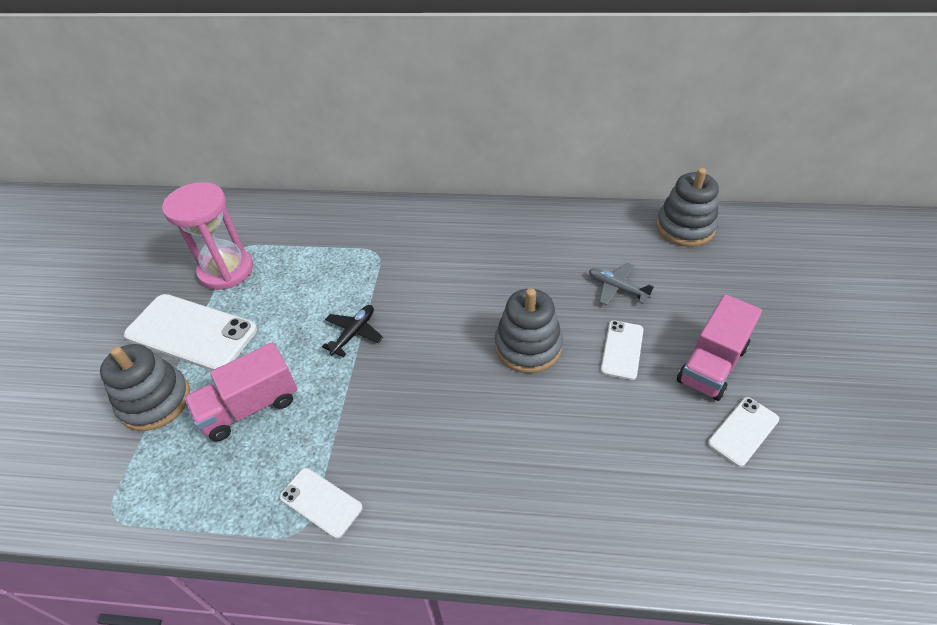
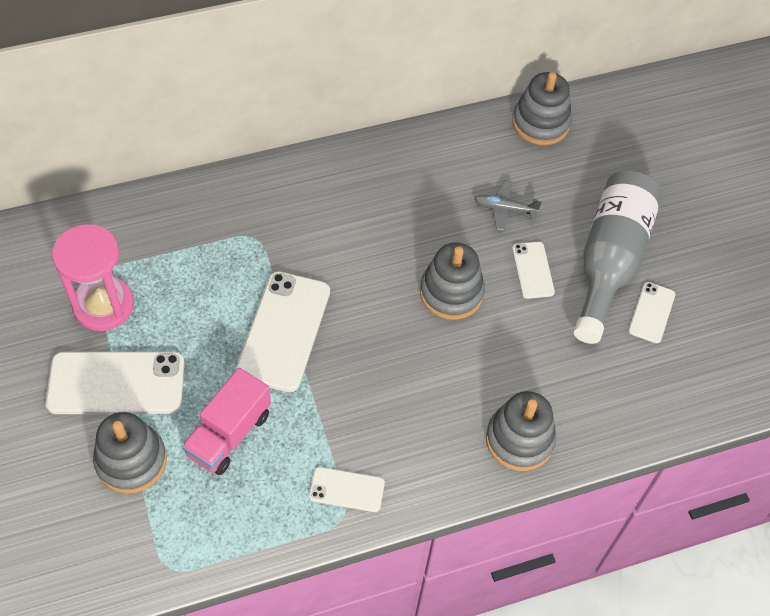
camera: 30 degrees left, 10 degrees up
(354, 333) = (284, 331): black plane -> white phone
(529, 518) = (519, 439): none -> grey stacking toy
(712, 364) = (610, 260): pink truck -> grey bottle

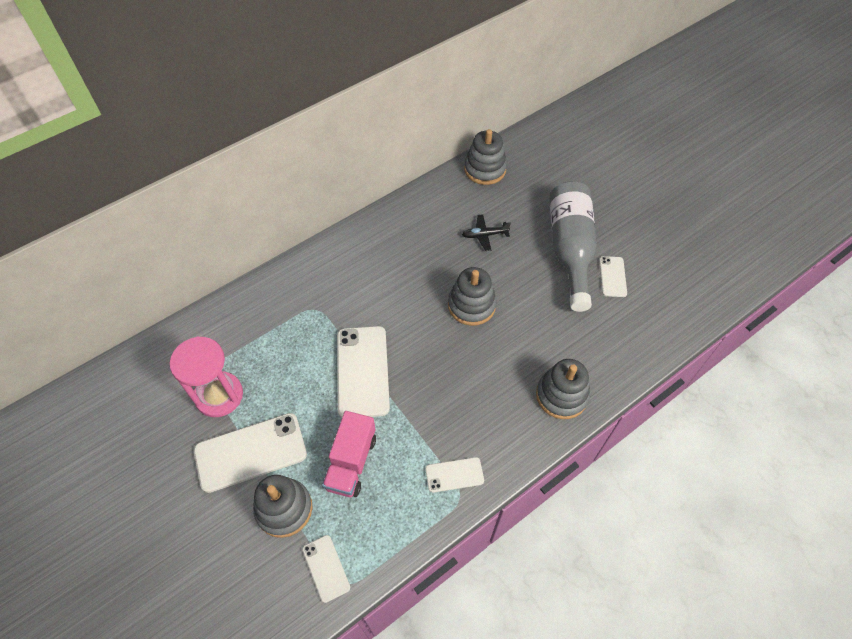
camera: 15 degrees left, 0 degrees up
(504, 209) = (484, 235): grey plane -> black plane
(532, 270) = (521, 272): white phone -> white phone (326, 568)

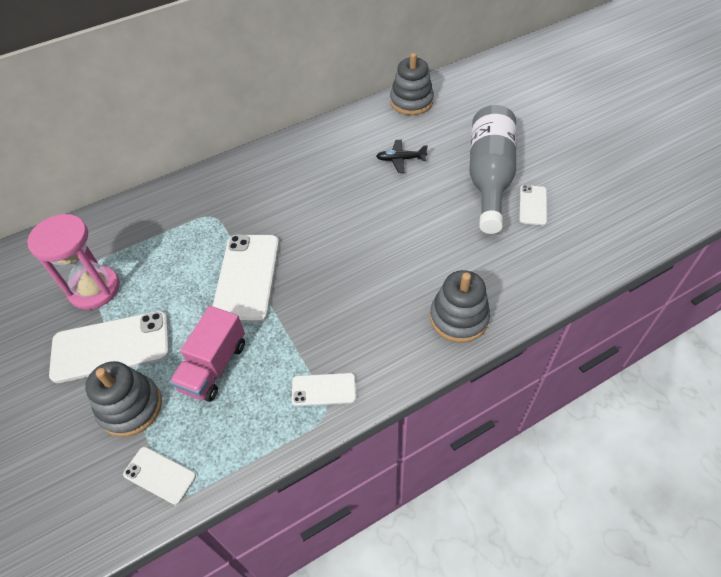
camera: 10 degrees right, 5 degrees down
(326, 568) = (160, 475): white phone -> white phone turned 45 degrees counterclockwise
(471, 305) = (375, 223): grey stacking toy -> none

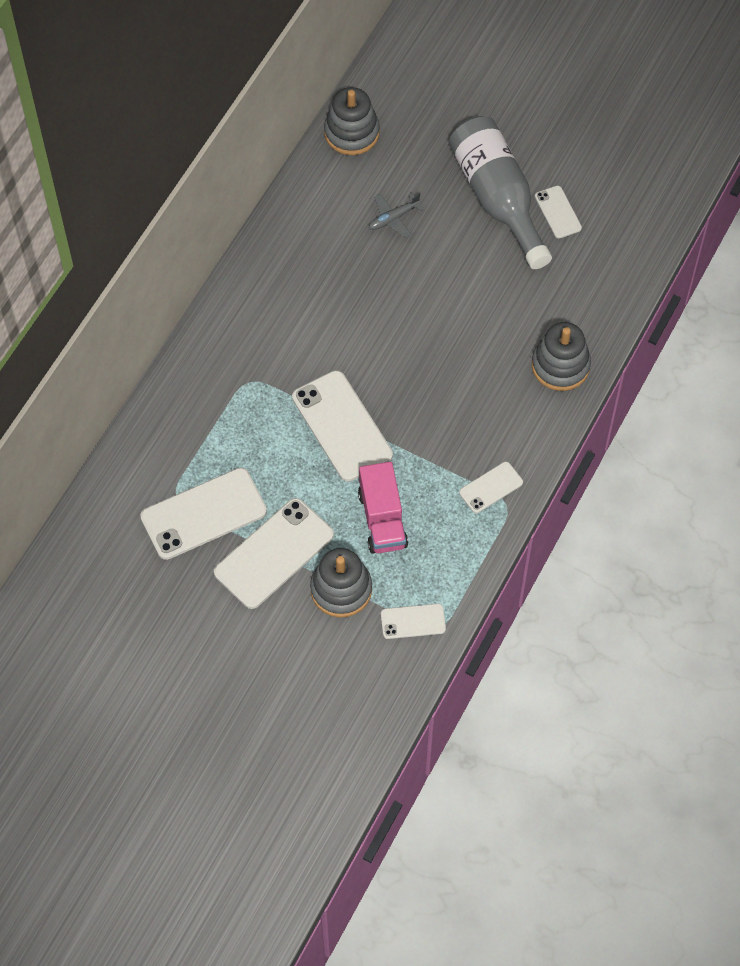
camera: 35 degrees left, 10 degrees up
(94, 289) = (203, 514): pink hourglass -> white phone
(400, 159) = (393, 218): black plane -> grey plane

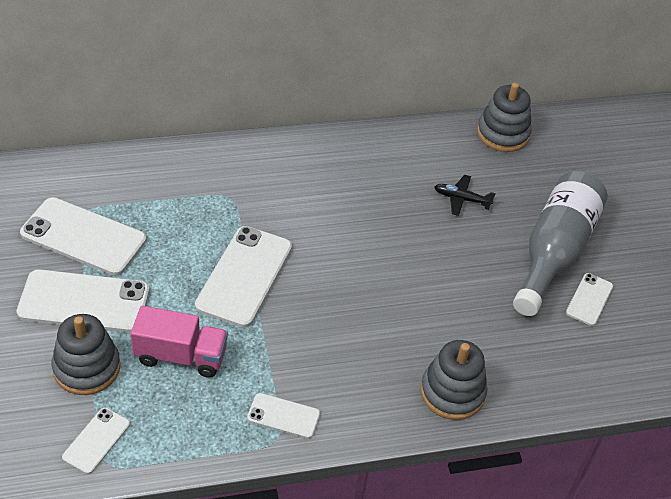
camera: 45 degrees right, 15 degrees down
(382, 519) = (181, 356): pink truck -> pink truck turned 120 degrees counterclockwise
(393, 218) = (461, 199): grey plane -> black plane
(413, 621) = (96, 440): white phone -> white phone turned 75 degrees clockwise

